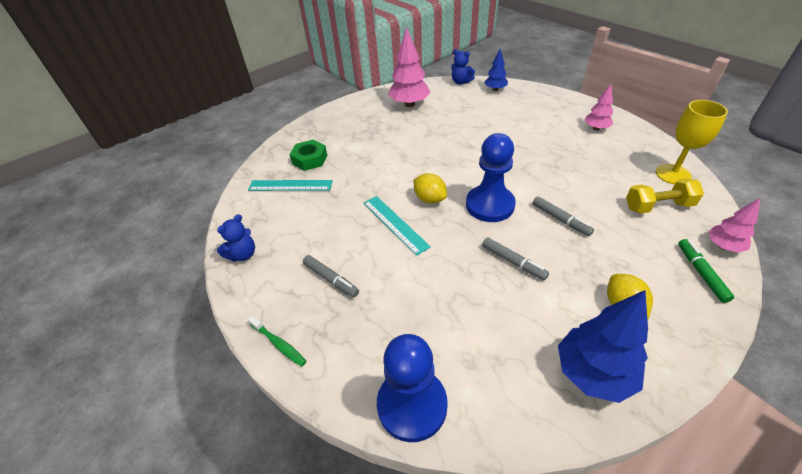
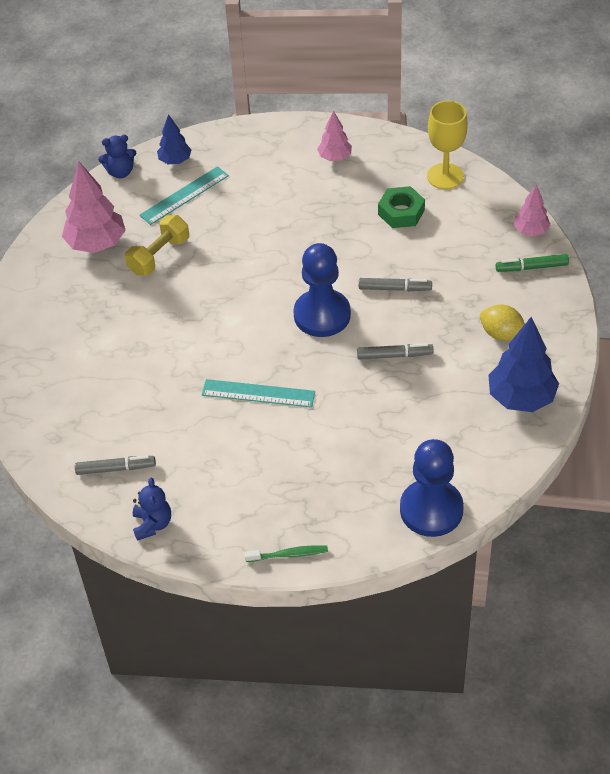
camera: 45 degrees left, 5 degrees up
(290, 185) = (97, 431): turquoise ruler -> turquoise ruler (184, 195)
(310, 159) = (74, 390): green nut -> green nut (401, 212)
(331, 279) = (264, 480): grey marker -> grey marker (116, 468)
(430, 199) = (260, 346): yellow lemon -> none
(658, 206) = (459, 221): yellow dumbbell -> yellow dumbbell (159, 255)
(701, 273) = (531, 267): green marker -> green marker turned 45 degrees counterclockwise

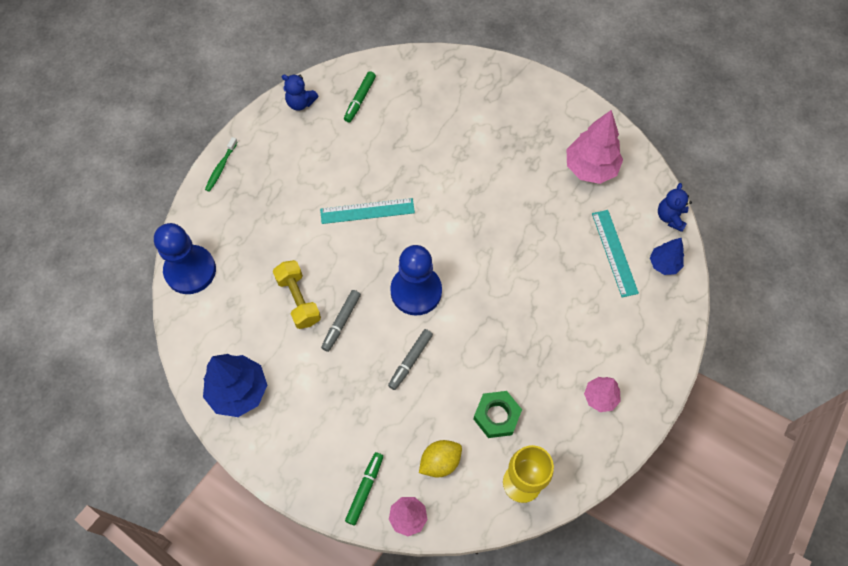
camera: 115 degrees right, 15 degrees up
(116, 468) = (360, 100): grey marker -> green marker
(159, 255) = (551, 205): yellow dumbbell -> yellow dumbbell (298, 300)
(258, 393) = (367, 211): turquoise ruler -> turquoise ruler turned 45 degrees clockwise
(501, 334) = (309, 416): yellow lemon -> yellow lemon (440, 462)

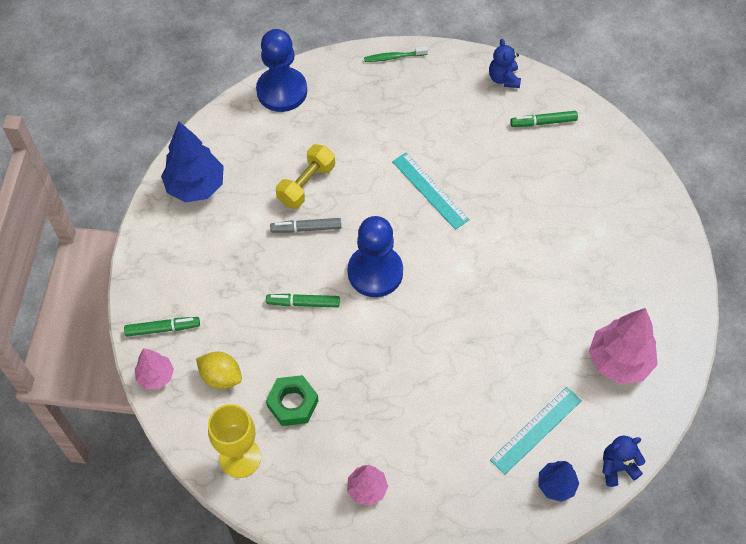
camera: 60 degrees right, 5 degrees down
(410, 361) = (303, 303): grey marker -> green marker

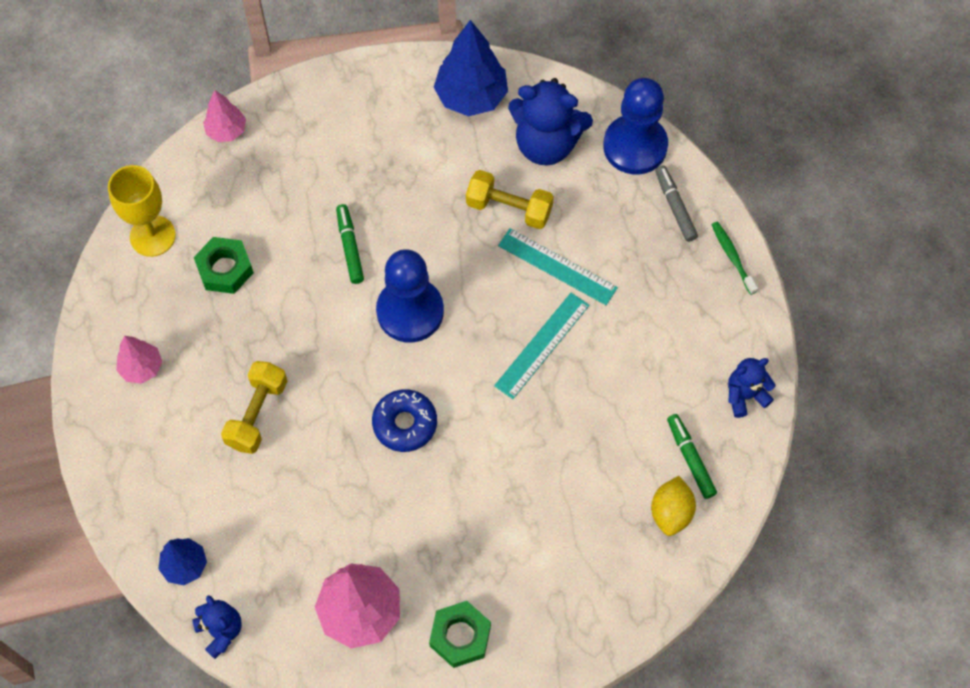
camera: 75 degrees right, 5 degrees up
(163, 329) = (283, 120): green marker -> none
(221, 377) = (240, 191): yellow lemon -> yellow lemon (671, 512)
(258, 146) = (546, 144): none -> blue teddy bear
(306, 228) = (448, 224): grey marker -> grey marker (675, 206)
(435, 403) = (257, 414): none -> yellow dumbbell
(471, 297) = (405, 424): none -> blue donut
(536, 430) = (248, 531): turquoise ruler -> turquoise ruler (557, 267)
(650, 297) = (460, 636): none -> green nut

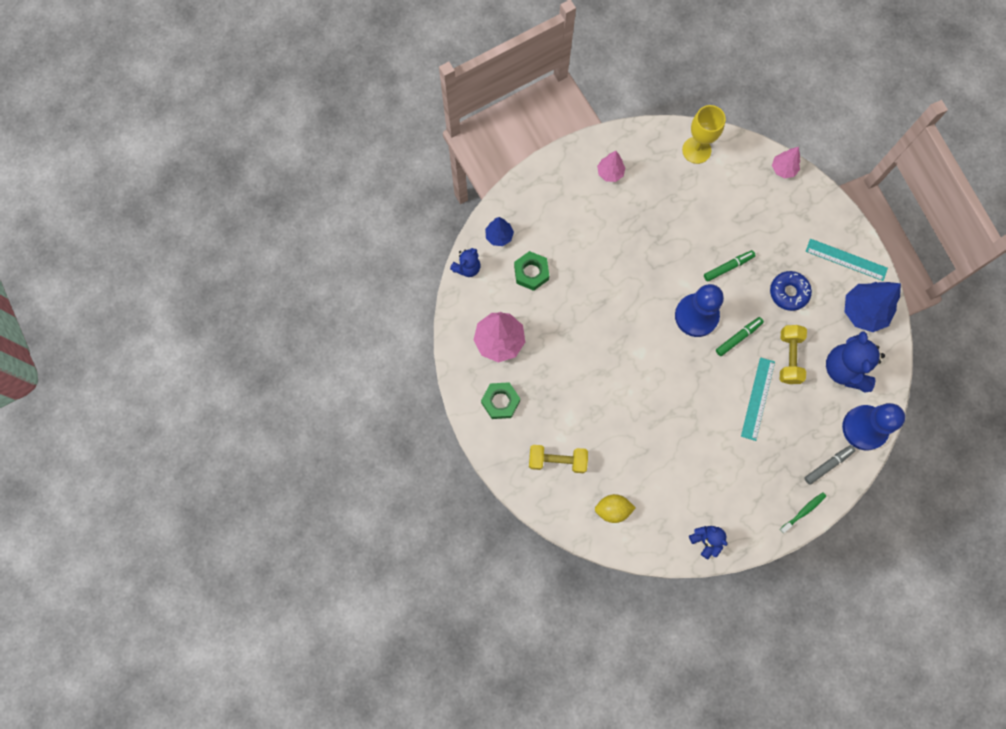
camera: 75 degrees right, 10 degrees up
(225, 269) = (688, 198): green nut -> green nut (531, 273)
(257, 414) = (601, 246): yellow dumbbell -> yellow dumbbell (557, 460)
(405, 424) = (621, 333): blue donut -> blue donut (788, 292)
(542, 345) = (700, 402): turquoise ruler -> turquoise ruler (846, 259)
(690, 458) = (652, 514): green marker -> green marker (738, 337)

